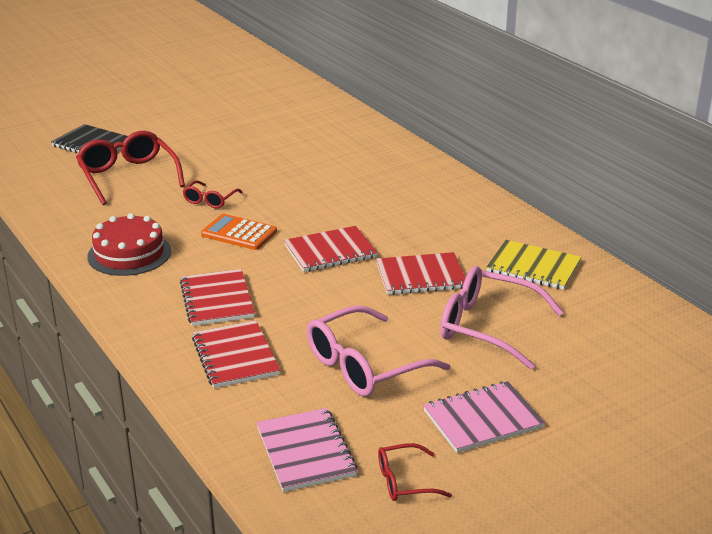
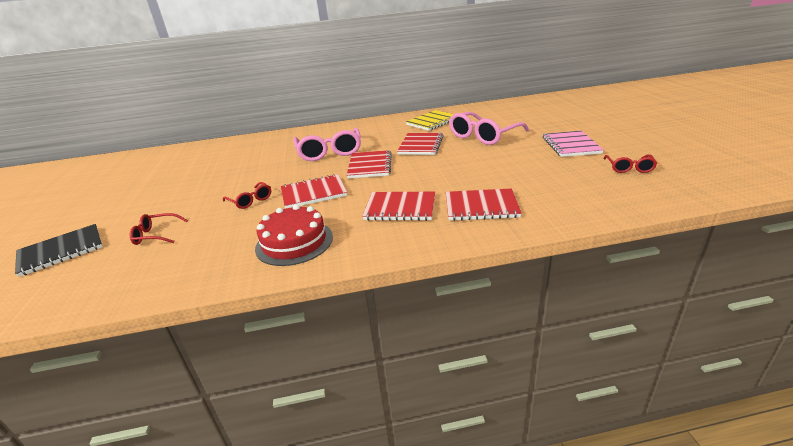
camera: 65 degrees left, 0 degrees up
(128, 176) = (156, 235): red glasses -> red glasses, size x0.52
(239, 233) = (313, 193): orange calculator -> red notebook
(306, 452) = (600, 192): pink notebook -> none
(364, 366) = (509, 168): pink glasses -> pink glasses (329, 152)

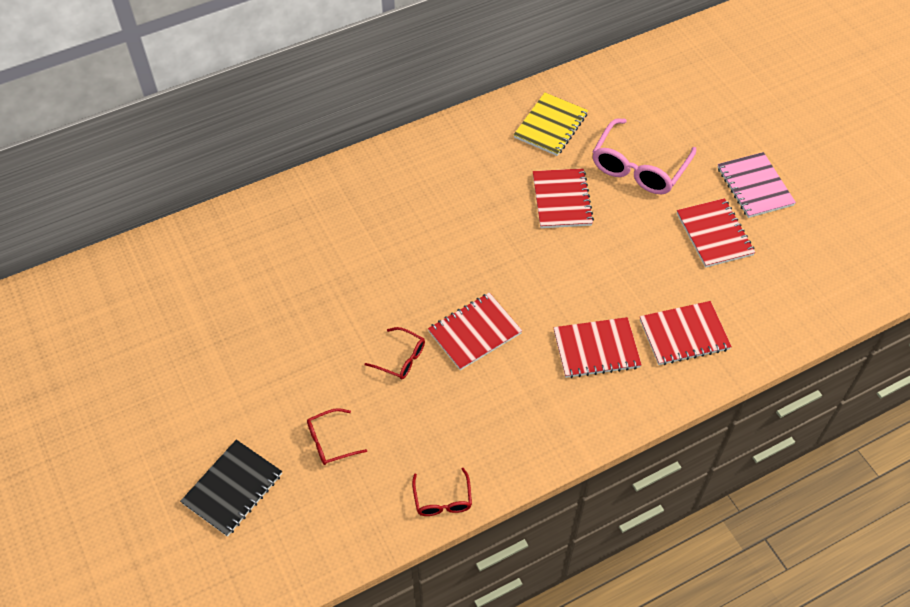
camera: 20 degrees left, 25 degrees up
(294, 242) = (508, 427): red cake -> none
(329, 152) = (438, 229): pink glasses -> none
(370, 166) = (515, 261): red notebook -> red notebook (714, 234)
(629, 168) = (825, 237): red glasses -> red glasses (442, 500)

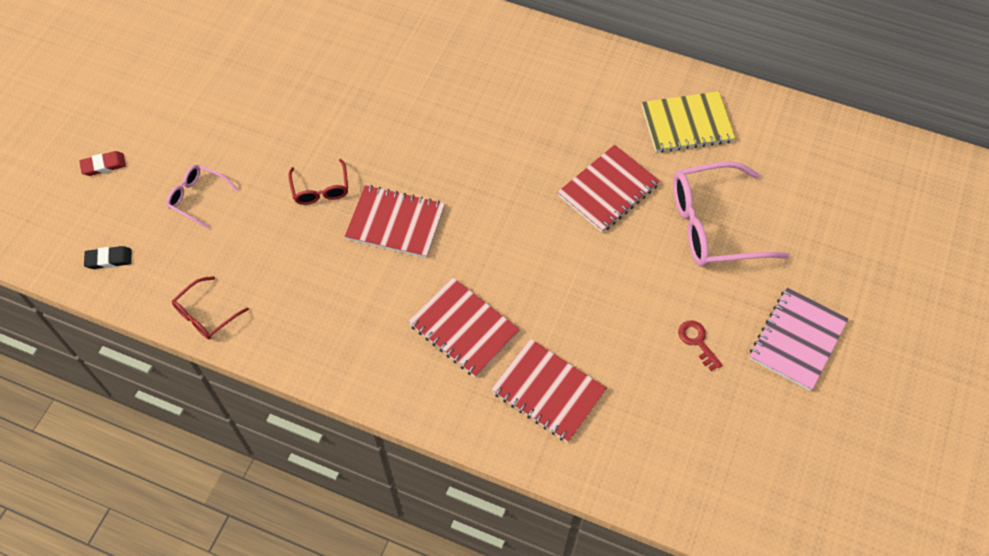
camera: 50 degrees right, 5 degrees up
(232, 489) = (104, 165): black notebook -> red eraser
(329, 537) = (109, 259): none -> black eraser
(330, 442) = (198, 198): red glasses -> pink glasses
(714, 234) = (697, 342): red notebook -> red key

